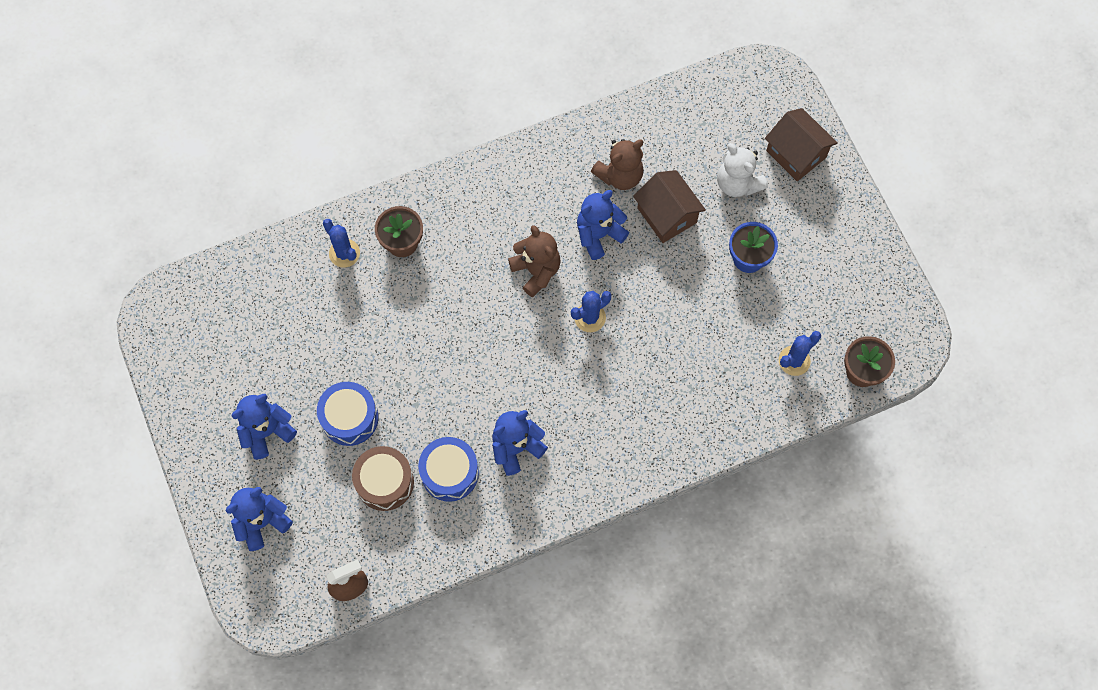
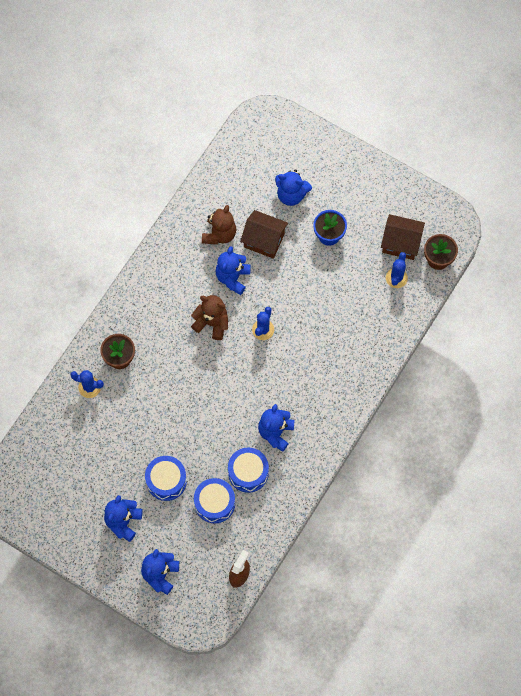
camera: 35 degrees left, 0 degrees up
(385, 482) = (214, 503): brown drum -> blue drum
(737, 183) = (291, 195): white teddy bear -> blue teddy bear
(796, 154) = (312, 155): brown house -> brown house (401, 243)

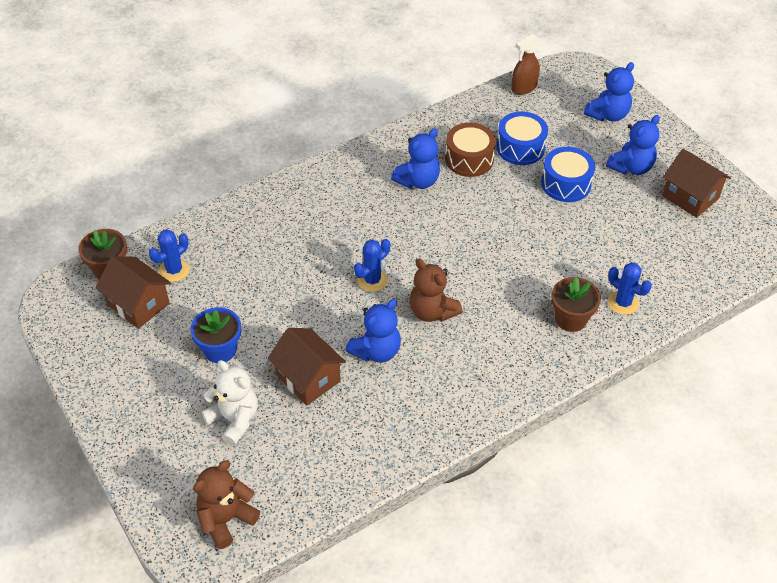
camera: 155 degrees left, 20 degrees down
(70, 510) = (690, 197): none -> brown house
(219, 234) = (363, 411): brown teddy bear -> brown teddy bear (226, 519)
(248, 472) = (469, 159): blue drum -> brown drum
(291, 195) = (234, 420): blue teddy bear -> white teddy bear

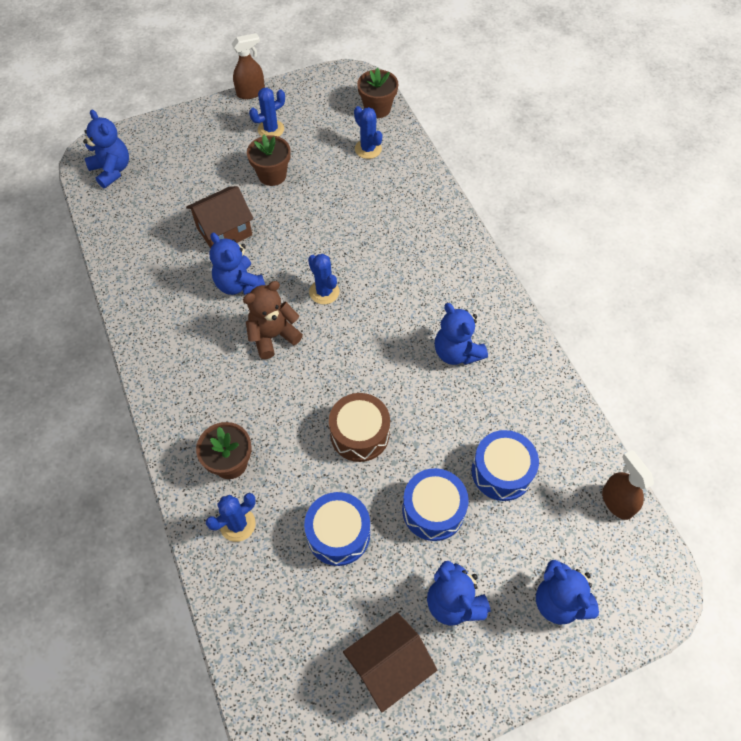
camera: 100 degrees right, 10 degrees up
(80, 397) = (251, 92): none -> brown spray bottle
(138, 304) = (334, 126): brown house -> none
(146, 364) = (271, 129): none -> blue cactus
(220, 350) = (272, 175): blue flower pot -> brown flower pot
(226, 519) = (112, 170): brown teddy bear -> blue teddy bear
(234, 420) = (199, 180): white teddy bear -> none
(469, 159) = (487, 410): brown drum -> brown drum (359, 434)
(606, 237) = (338, 534): none -> blue drum

